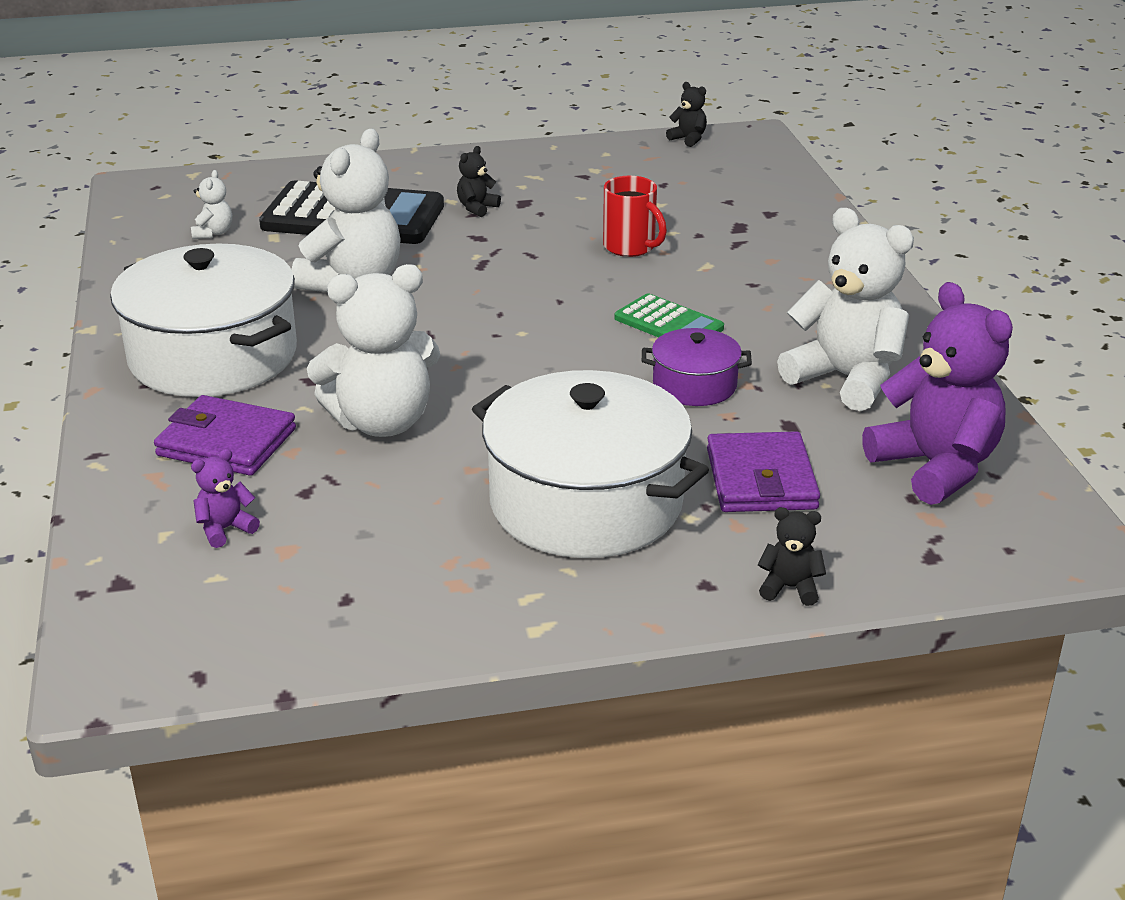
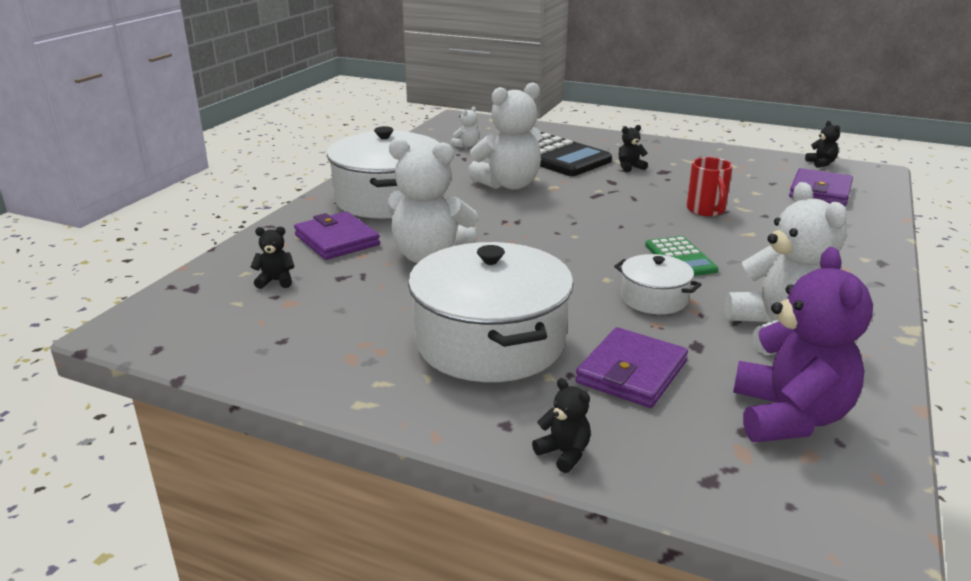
camera: 35 degrees right, 5 degrees down
(225, 529) = (276, 281): purple teddy bear -> black teddy bear
(694, 385) = (654, 298): purple pot -> white pot
(724, 182) = (820, 191): none -> purple wallet

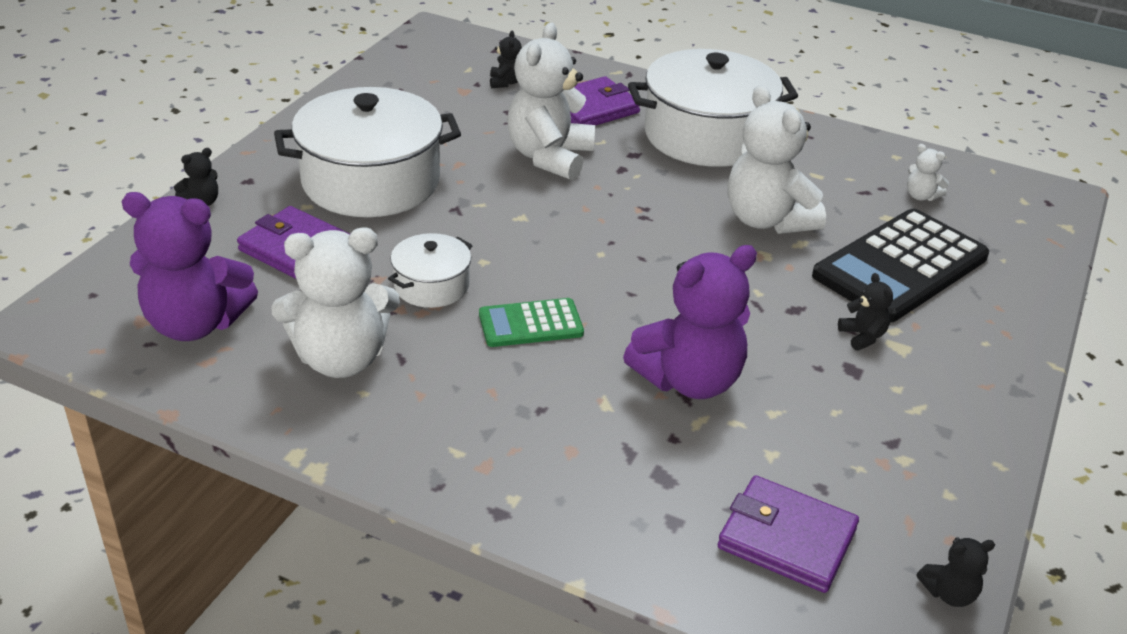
camera: 90 degrees right, 10 degrees up
(706, 210) = (689, 380): red mug -> purple teddy bear

